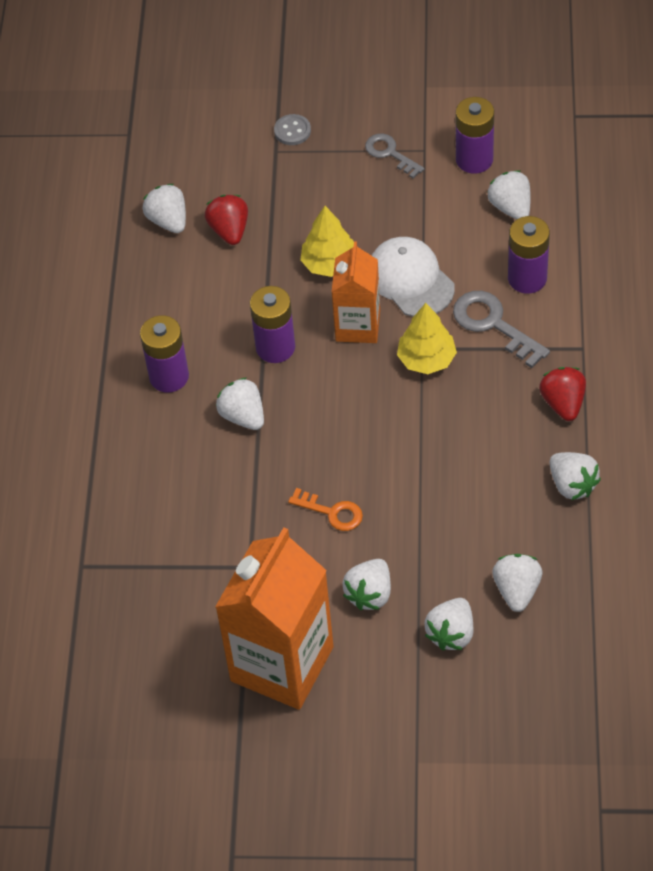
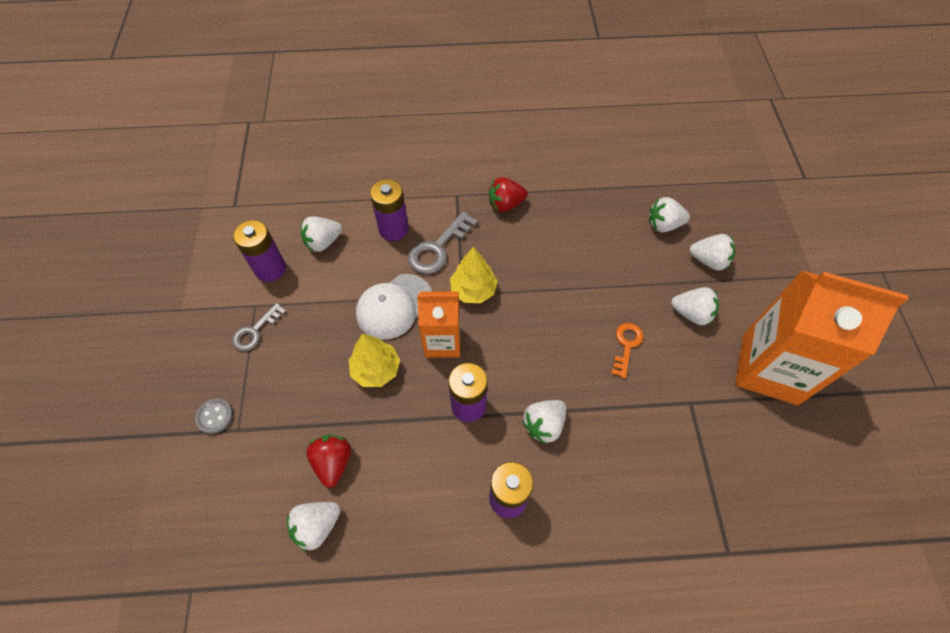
camera: 100 degrees left, 5 degrees up
(229, 230) = (333, 462): red strawberry -> red strawberry turned 105 degrees clockwise
(572, 485) = (573, 197): white strawberry -> none

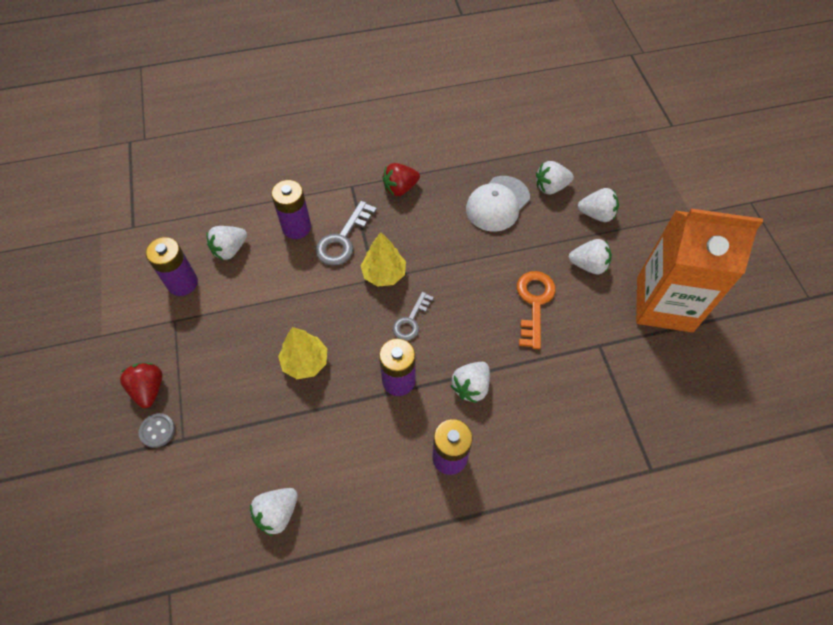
camera: 10 degrees left, 0 degrees up
(255, 331) = (180, 344): grey key -> grey key (411, 320)
(333, 462) = (281, 453): red strawberry -> red strawberry (149, 389)
(394, 306) = (311, 300): white cap -> white cap (497, 204)
(442, 341) = (363, 326): orange carton -> none
(626, 345) = (534, 303): orange key -> orange key, size x1.53

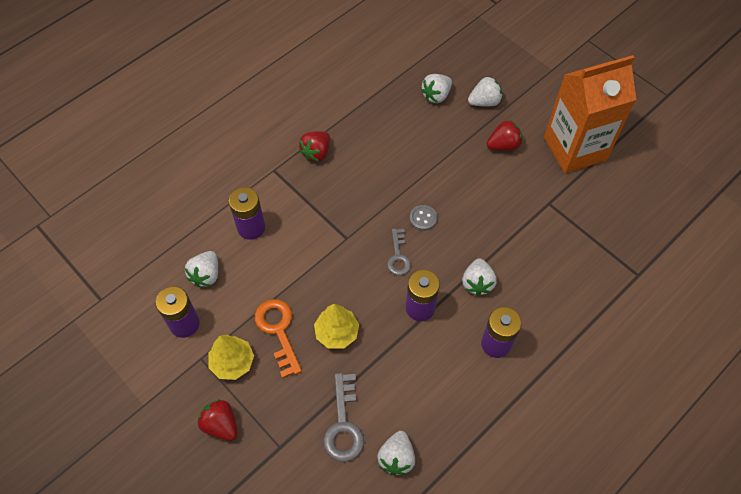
camera: 30 degrees left, 0 degrees up
(157, 431) = (253, 452): grey button -> grey button (423, 218)
(343, 239) = (298, 218): grey key -> grey key (343, 424)
(384, 274) = (351, 230): yellow tree -> yellow tree (232, 362)
(497, 204) = (403, 129): white cap -> none
(534, 303) = (482, 195): orange key -> orange key (278, 331)
(588, 265) = (503, 145): white strawberry -> red strawberry

